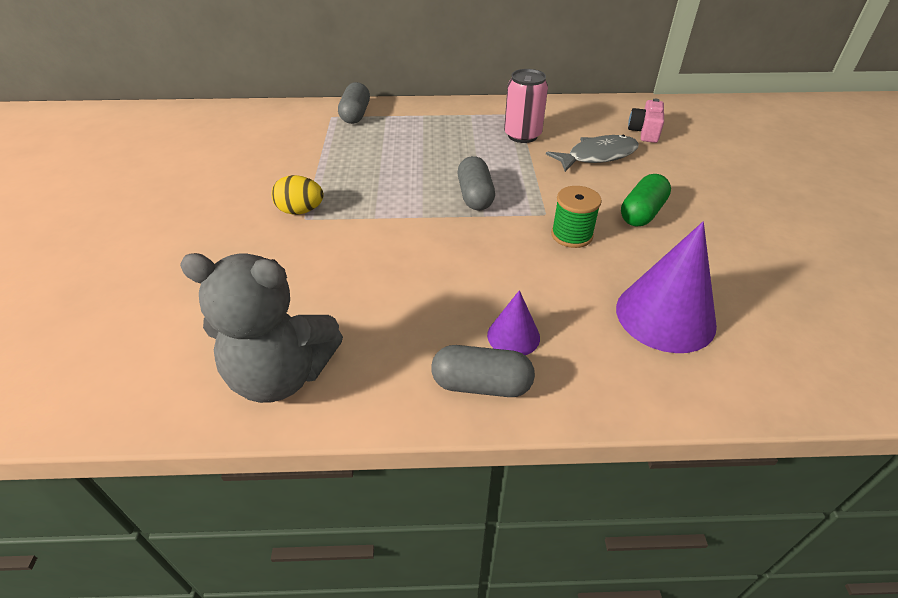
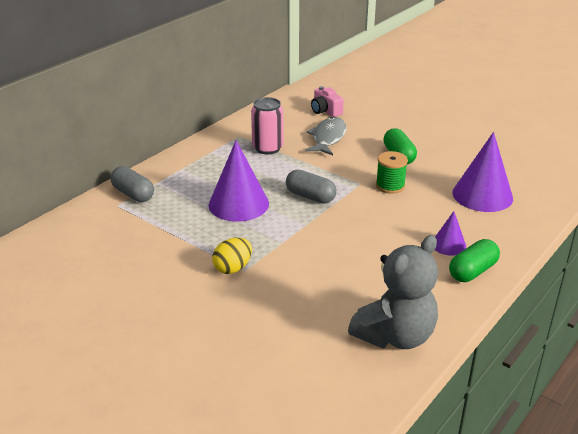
camera: 50 degrees left, 10 degrees down
(407, 165) = (238, 204): none -> purple cone
(481, 384) = (472, 271): grey capsule -> green capsule

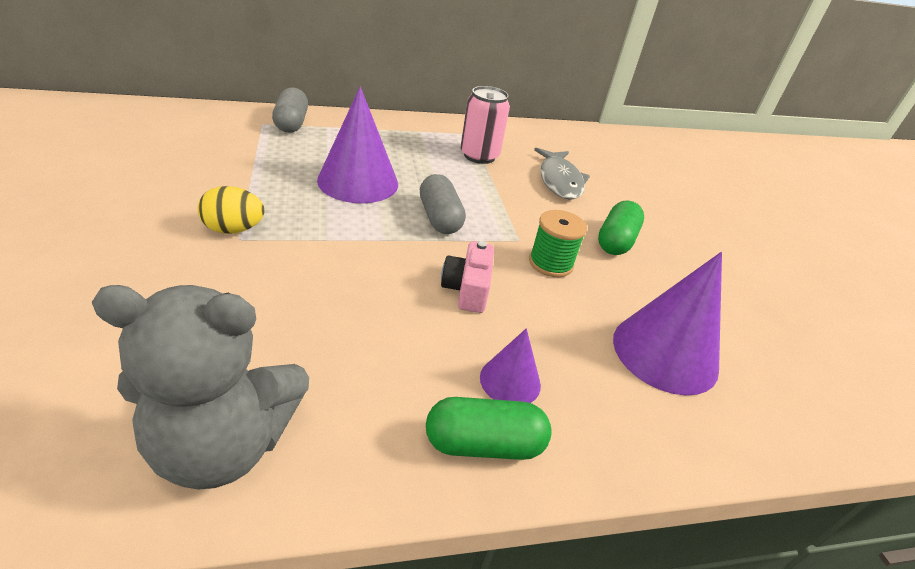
camera: 35 degrees right, 5 degrees up
(325, 111) = (599, 159): pink camera -> pink camera (467, 289)
(328, 138) = (559, 181): grey fish -> grey fish turned 120 degrees clockwise

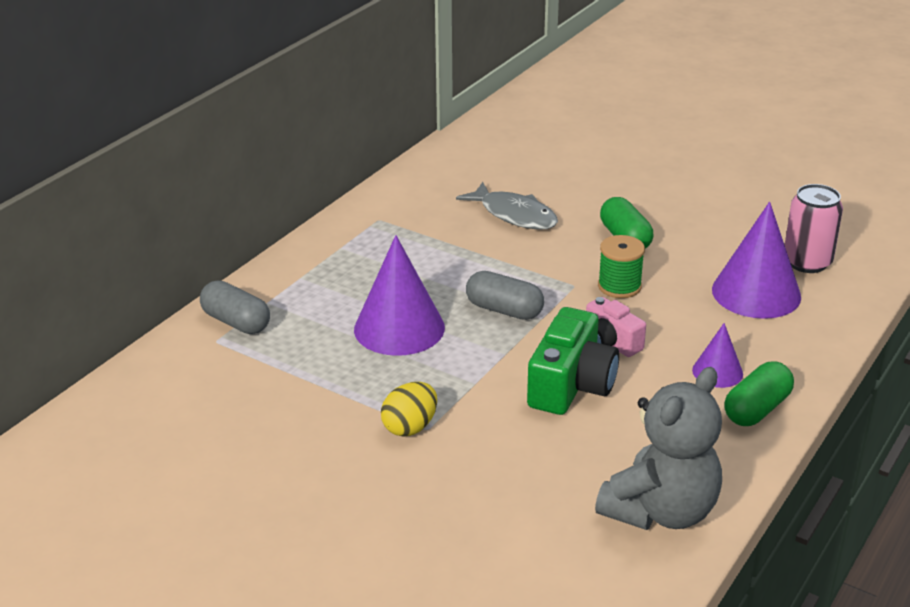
camera: 40 degrees left, 5 degrees down
(379, 291) = (571, 385): none -> green camera
(479, 156) = (426, 237): pink can -> pink can (807, 262)

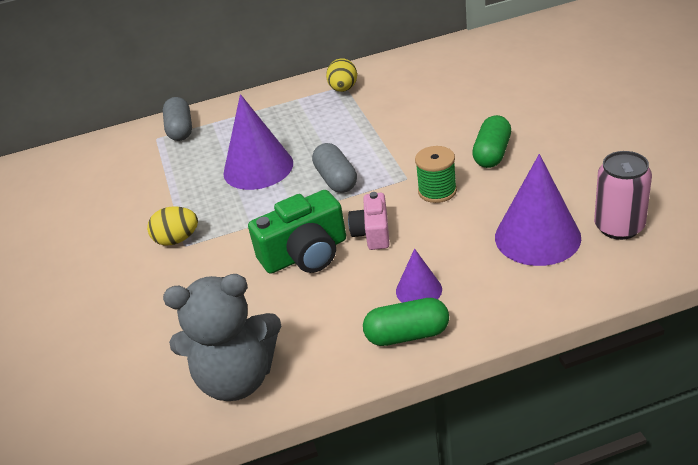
camera: 45 degrees right, 5 degrees up
(383, 223) = (343, 89): none -> yellow egg
(514, 215) = (435, 109): grey fish -> none

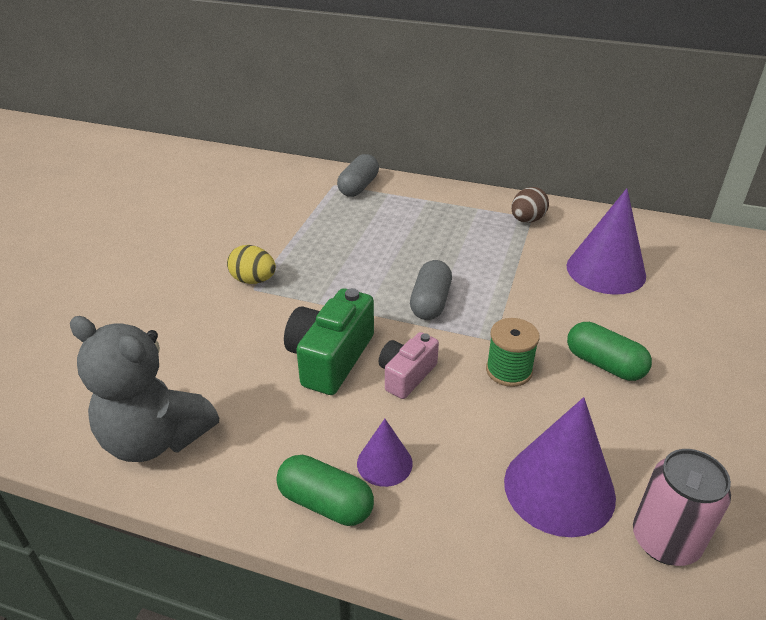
camera: 30 degrees right, 0 degrees up
(258, 168) = (380, 253): purple cone -> purple cone (605, 270)
(305, 254) = (330, 358): green camera -> green camera turned 105 degrees clockwise
(343, 89) = (527, 220): yellow egg -> brown egg
(492, 153) = (604, 364): green capsule -> green capsule turned 75 degrees clockwise

